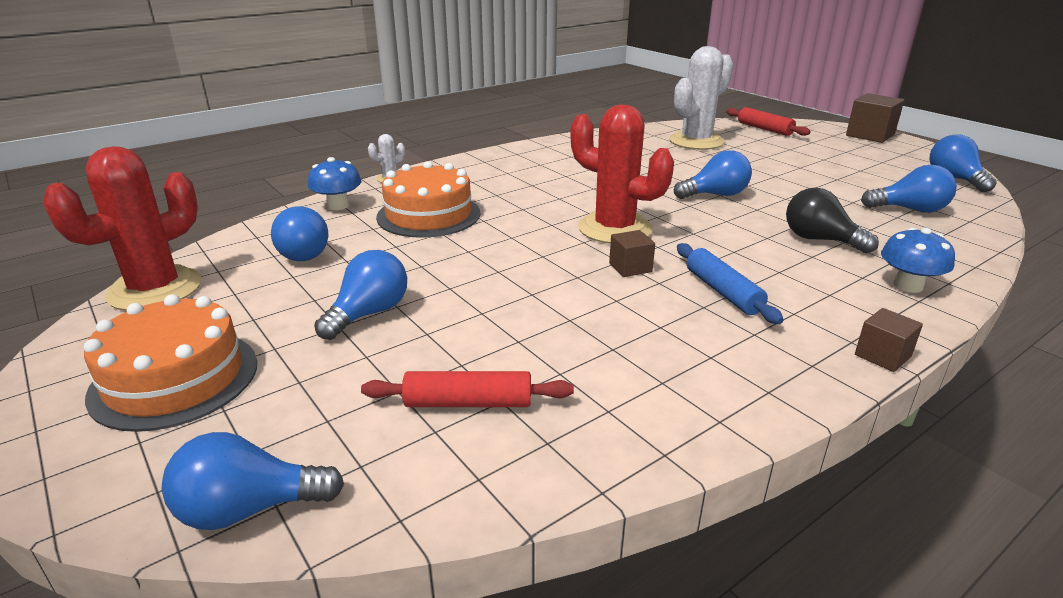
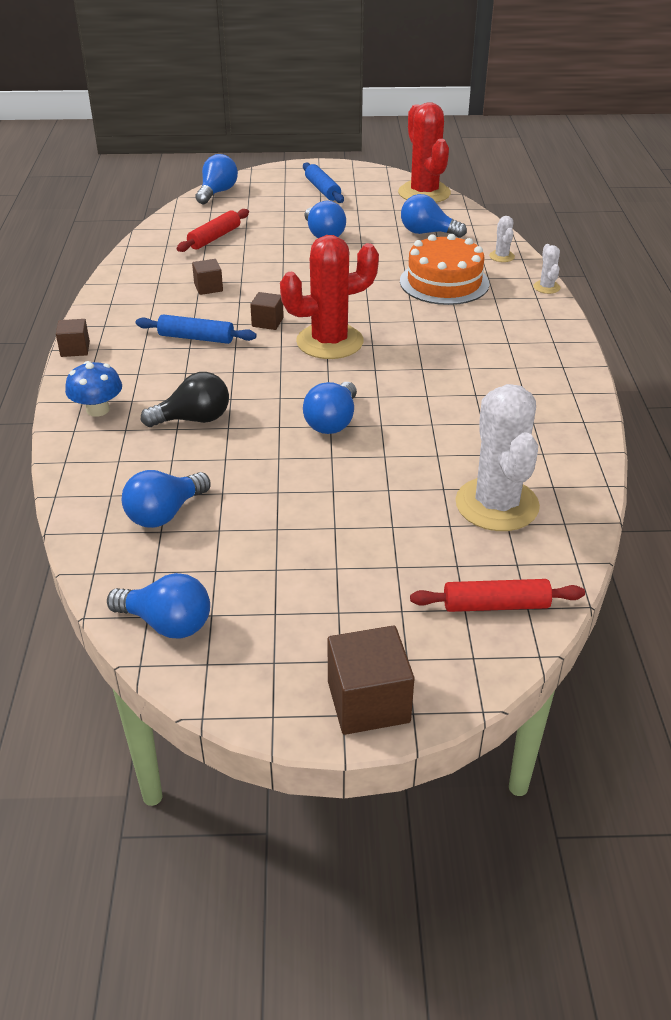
camera: 125 degrees right, 10 degrees up
(175, 378) = (322, 190): orange cake -> blue rolling pin
(338, 205) = (501, 256): blue mushroom -> white cactus
(617, 334) = (208, 287): none -> brown cube

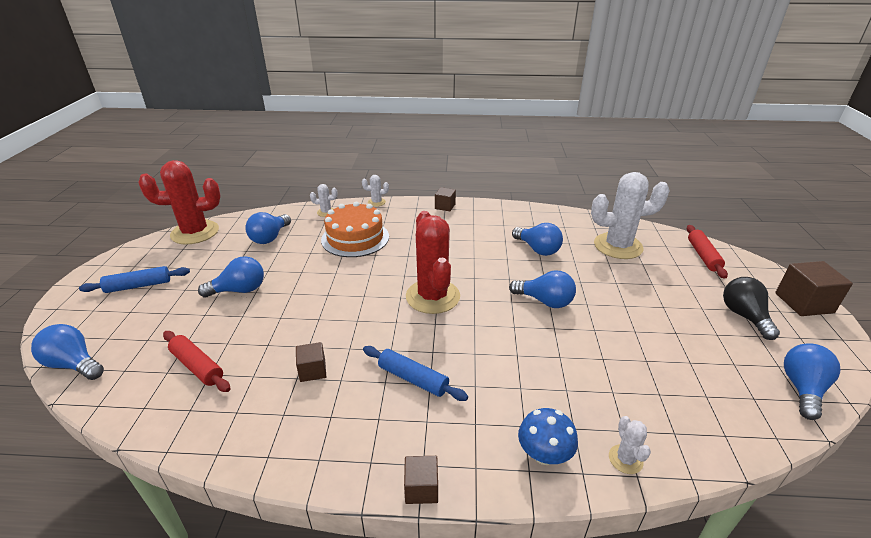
camera: 85 degrees left, 5 degrees down
(84, 457) = (625, 459): none -> white cactus
(165, 514) = (685, 394): blue light bulb -> blue light bulb (537, 249)
(193, 419) = (551, 378): black light bulb -> black light bulb (744, 316)
(196, 338) = (413, 379): blue rolling pin -> blue rolling pin turned 75 degrees counterclockwise
(267, 322) = (393, 330): brown cube -> brown cube (445, 206)

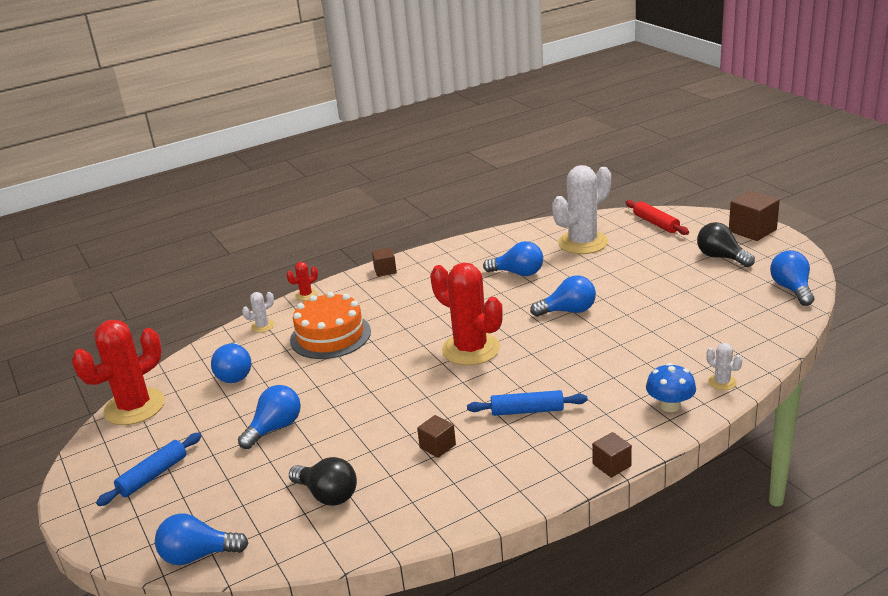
camera: 30 degrees left, 5 degrees down
(197, 366) = (327, 495): red rolling pin -> black light bulb
(376, 202) = (306, 295): white cactus -> red cactus

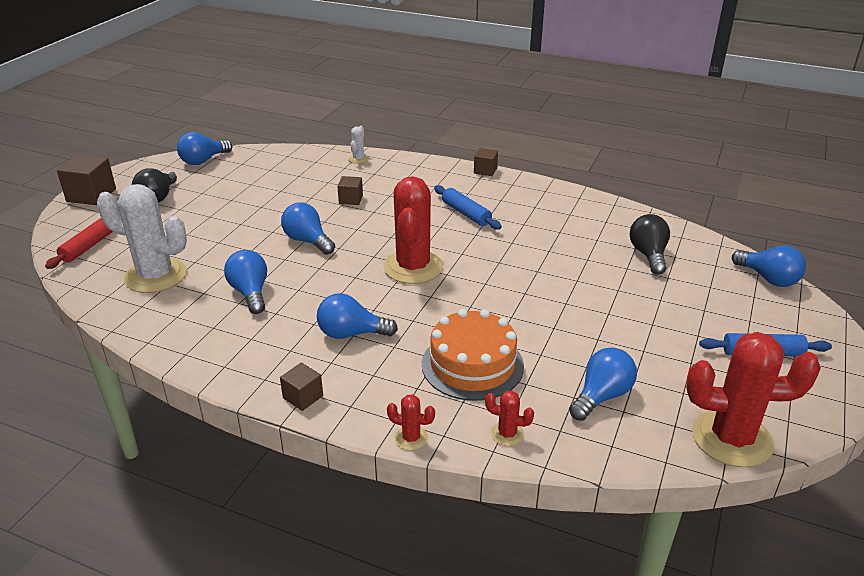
camera: 130 degrees left, 5 degrees up
(262, 326) = (507, 434): white cactus -> red cactus
(275, 428) = (628, 319): blue light bulb -> blue light bulb (351, 333)
(437, 446) = (546, 233): brown cube -> brown cube (351, 199)
(670, 405) = (403, 168): blue mushroom -> none

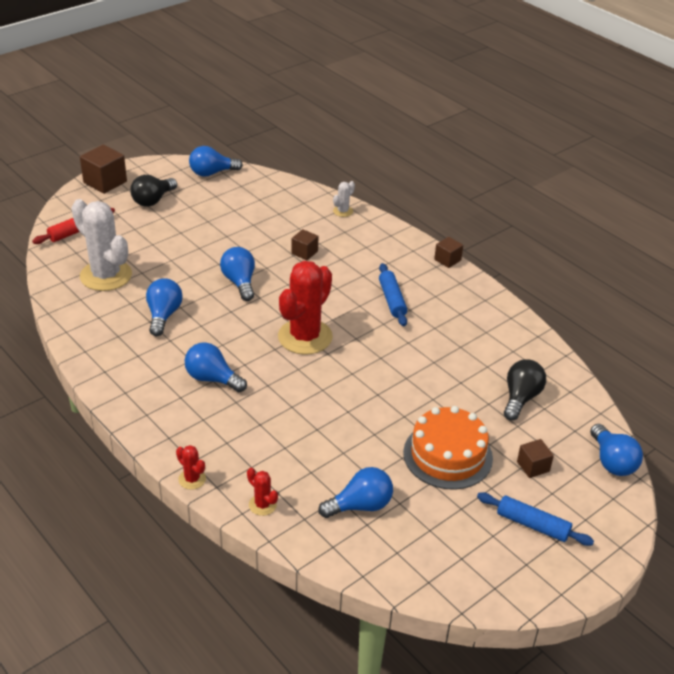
camera: 25 degrees right, 5 degrees up
(303, 397) = (141, 417): brown cube -> brown cube (533, 466)
(472, 365) = (282, 440): orange cake -> orange cake (447, 455)
(731, 438) = (432, 581): red cactus -> none

